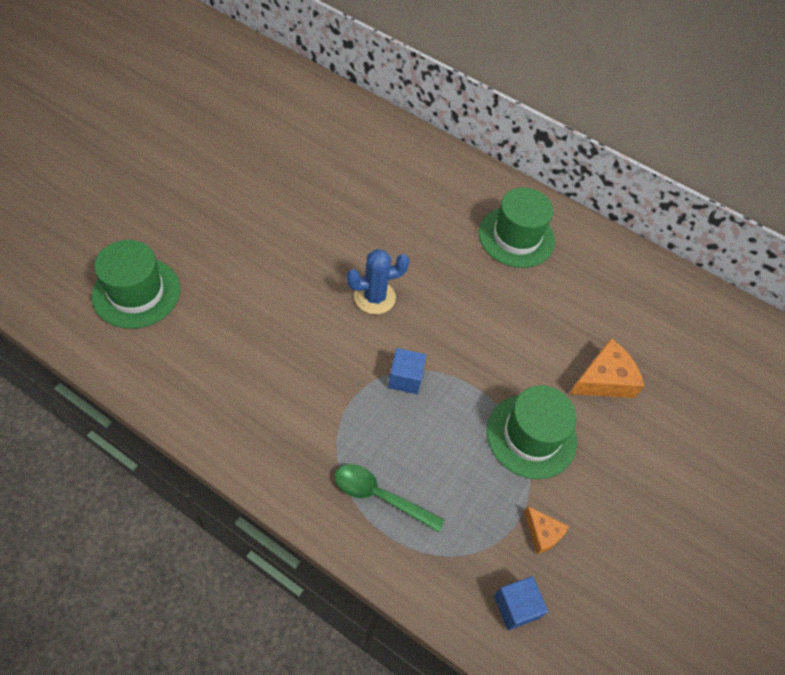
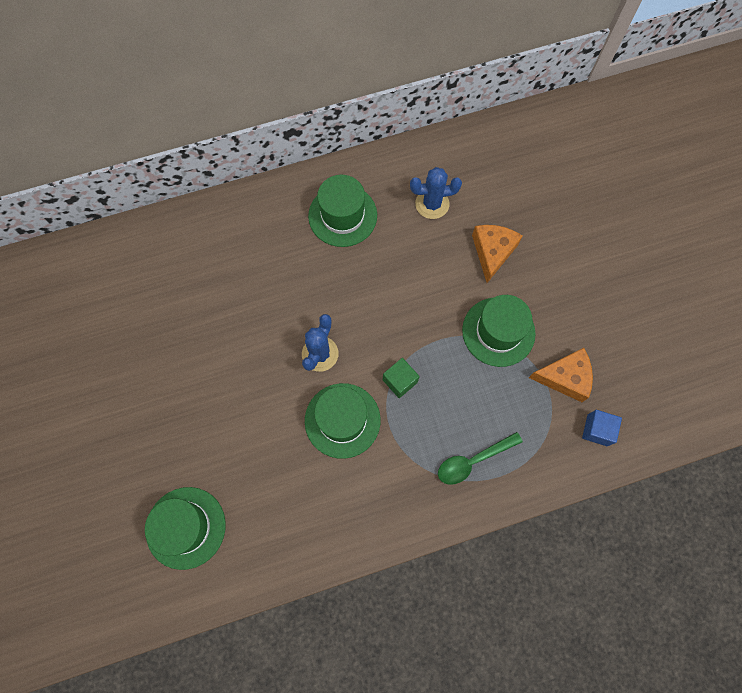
camera: 45 degrees left, 15 degrees up
(327, 353) = (342, 420): none -> green hat
(405, 378) = (400, 381): blue cube -> green cube
(543, 533) = (565, 377): orange cheese -> orange cheese, size x1.72
(598, 299) = (432, 204): none -> blue cactus

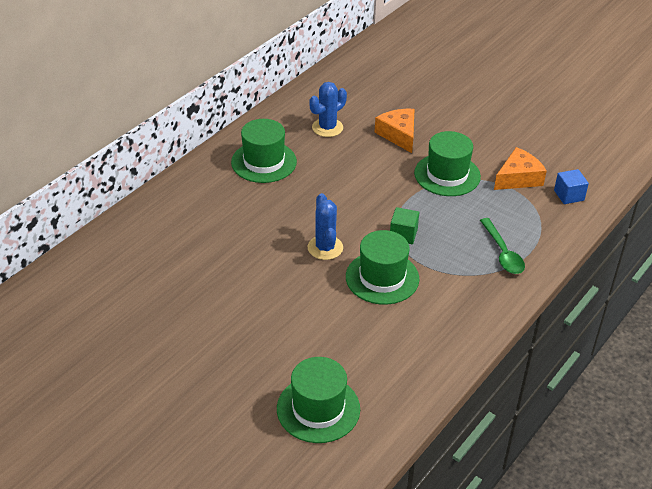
camera: 35 degrees left, 30 degrees down
(473, 461) = (502, 253): green spoon -> green spoon turned 45 degrees counterclockwise

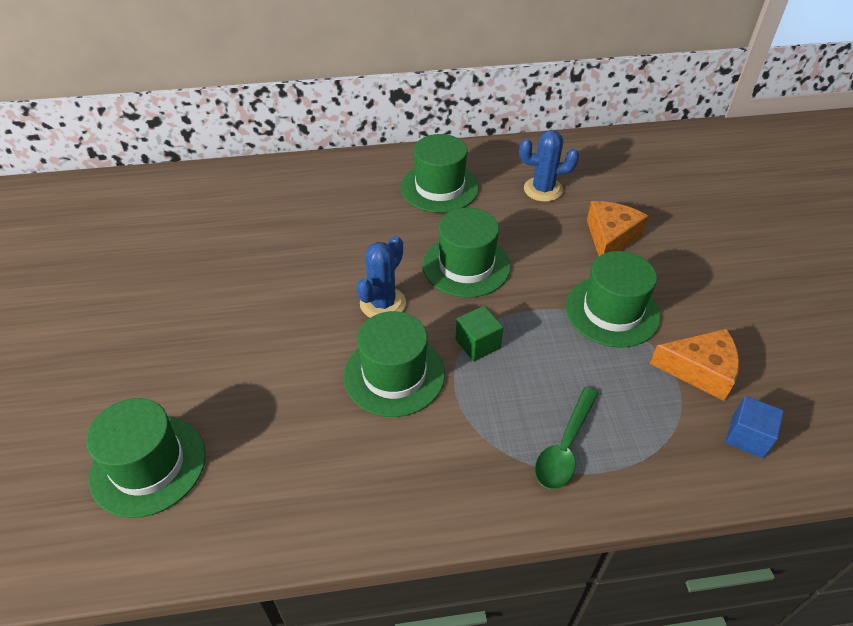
camera: 45 degrees right, 5 degrees up
(342, 198) = (466, 266): none -> green hat

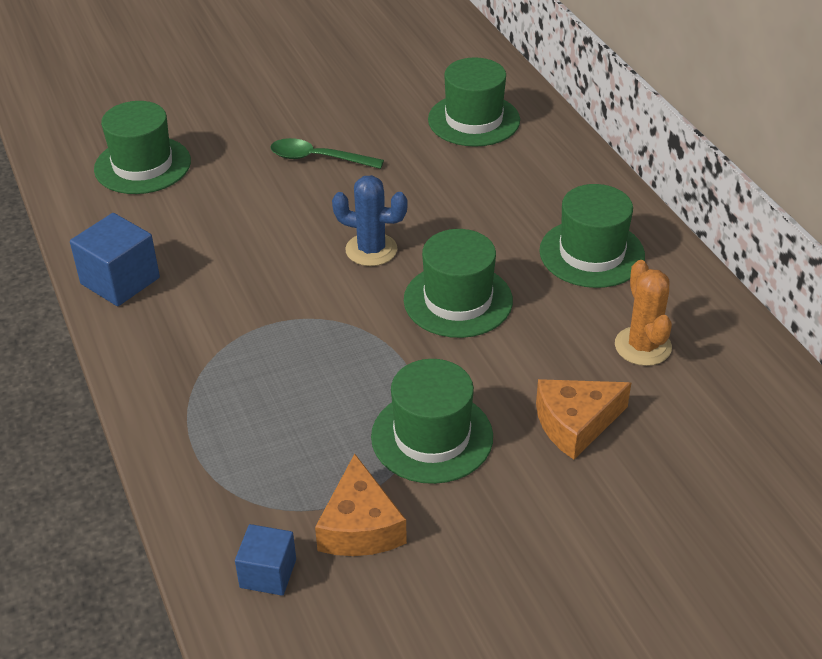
camera: 75 degrees right, 5 degrees down
(345, 509) = (120, 281): none -> blue cube
(394, 374) = (277, 278): green hat -> green hat (474, 120)
(478, 344) = (338, 329): green cube -> none
(543, 189) = (642, 346): blue cactus -> orange cactus
(565, 447) = (217, 415): green spoon -> green spoon (318, 158)
(610, 237) = (575, 424): orange cheese -> orange cheese turned 150 degrees clockwise

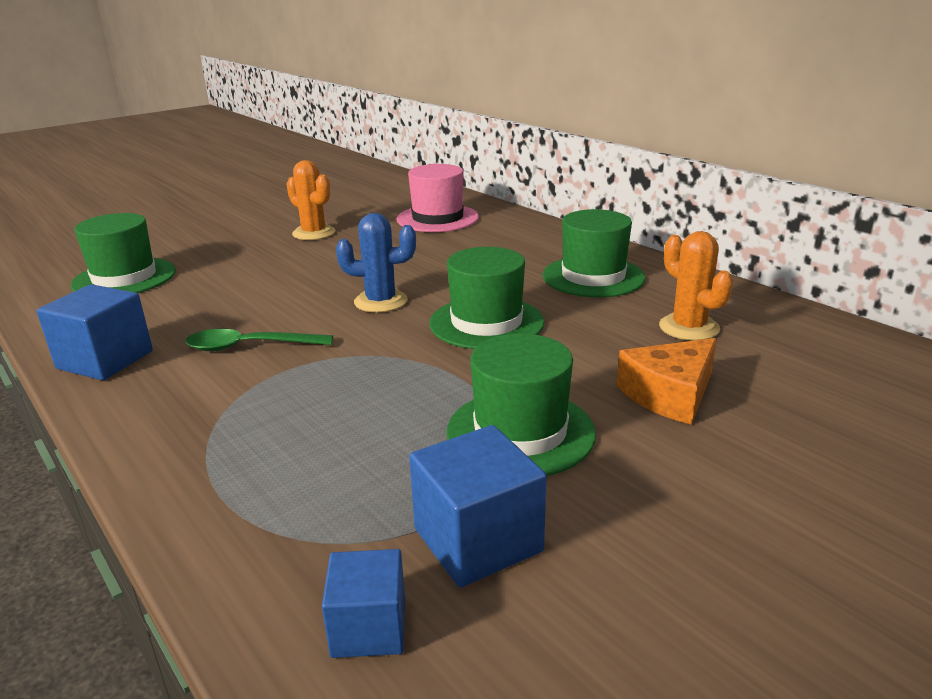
camera: 15 degrees left, 15 degrees down
(318, 158) = (304, 254): green spoon -> green spoon (249, 347)
(336, 123) = (314, 233): none -> orange cactus
(360, 526) = (478, 540): orange cheese -> blue cube
(474, 120) = (437, 218): green hat -> pink hat

